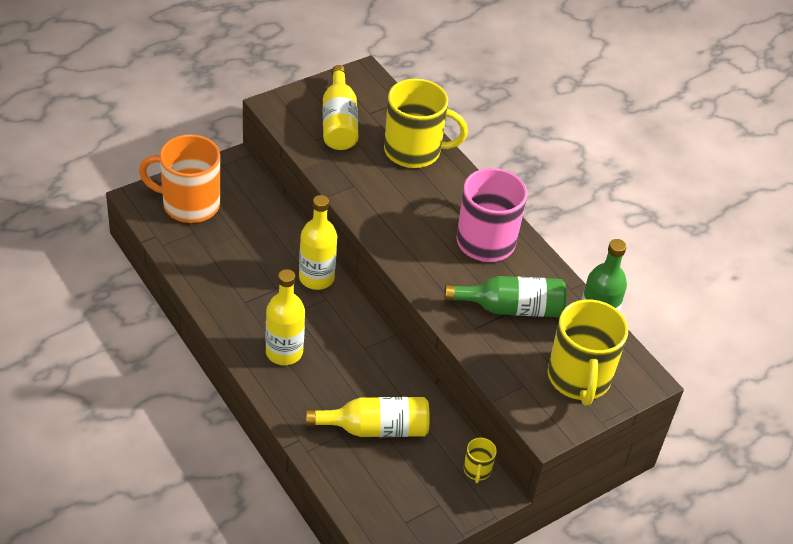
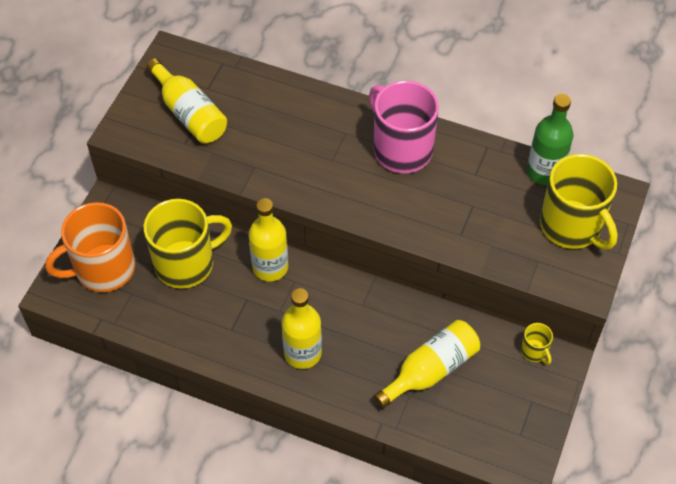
camera: 30 degrees left, 10 degrees up
(414, 151) = (275, 102): yellow mug -> yellow mug (186, 263)
(511, 308) = (472, 198): green bottle -> none

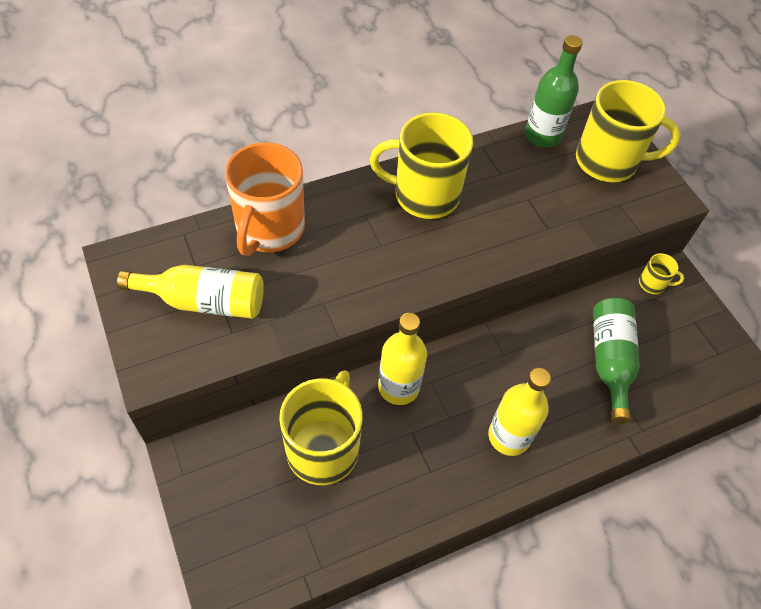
camera: 50 degrees left, 0 degrees up
(103, 269) = (251, 524): orange mug -> orange mug (269, 229)
(401, 149) = (424, 195): pink mug -> yellow mug
(431, 370) = (610, 361): yellow bottle -> green bottle

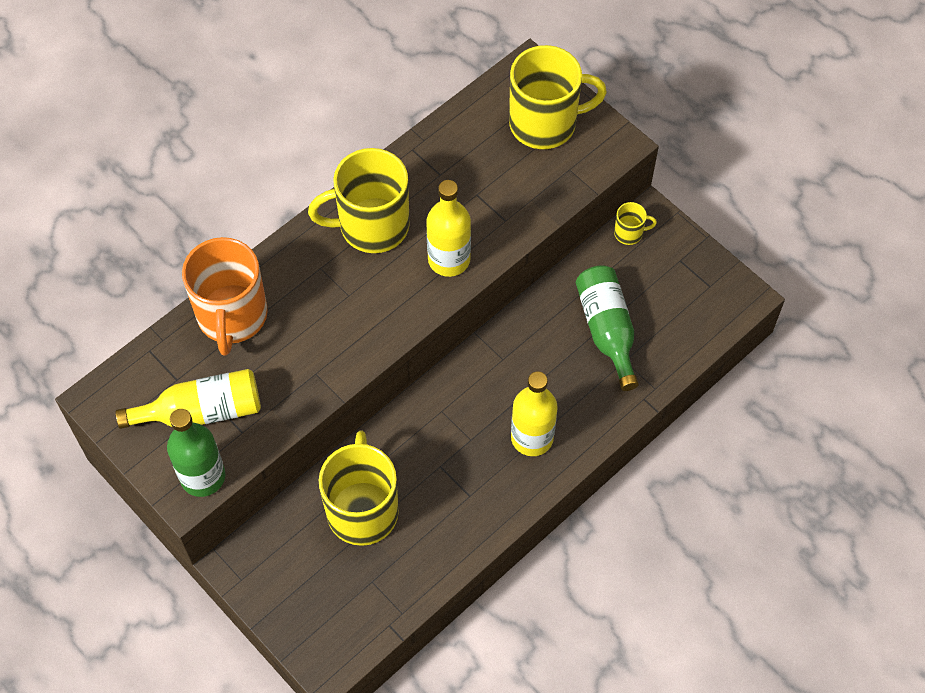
camera: 15 degrees left, 5 degrees up
(398, 387) = (412, 427): yellow bottle -> yellow bottle (449, 259)
(542, 136) = (469, 115): green bottle -> green bottle (203, 476)

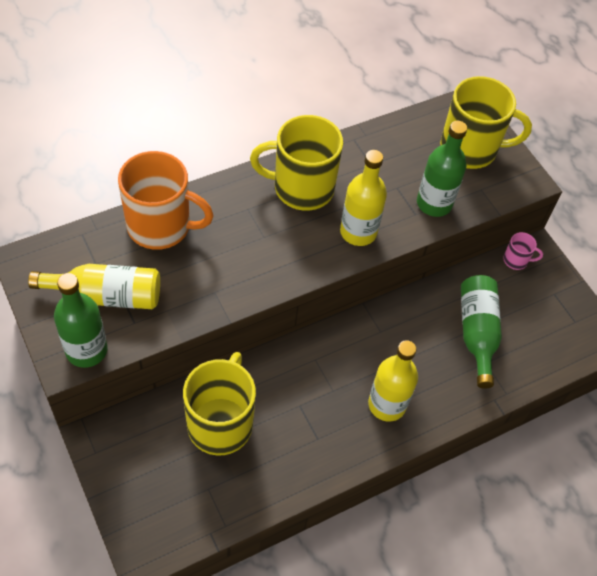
camera: 10 degrees right, 5 degrees down
(232, 316) = (160, 226): orange mug -> orange mug turned 90 degrees counterclockwise
(522, 202) = (434, 203): none -> green bottle
(629, 233) = (516, 260): yellow mug -> pink mug

